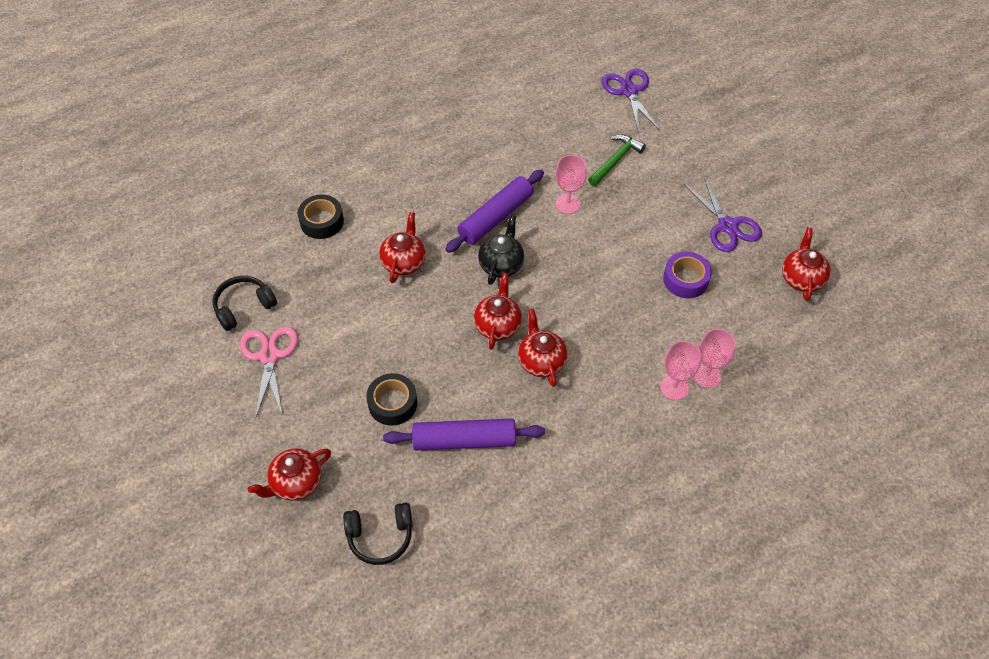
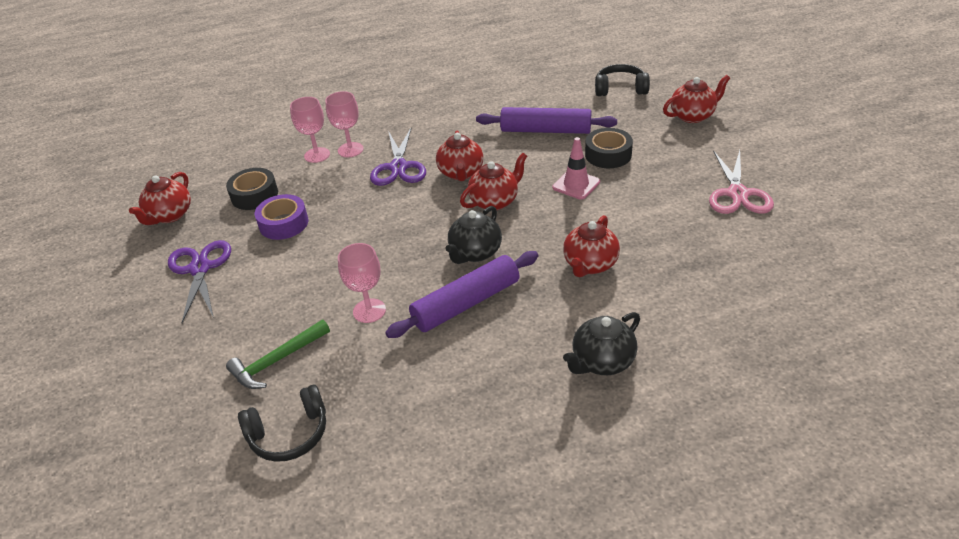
camera: 165 degrees left, 15 degrees down
(243, 307) = (780, 237): black headphones -> black headphones (289, 434)
(322, 221) = (699, 320): black tape -> black tape (254, 195)
(391, 184) = (602, 362): none -> black teapot
(422, 355) = (576, 185): none -> pink traffic cone
(497, 325) = (495, 201): red teapot -> red teapot turned 150 degrees counterclockwise
(629, 91) = (185, 477): purple scissors -> purple scissors (398, 167)

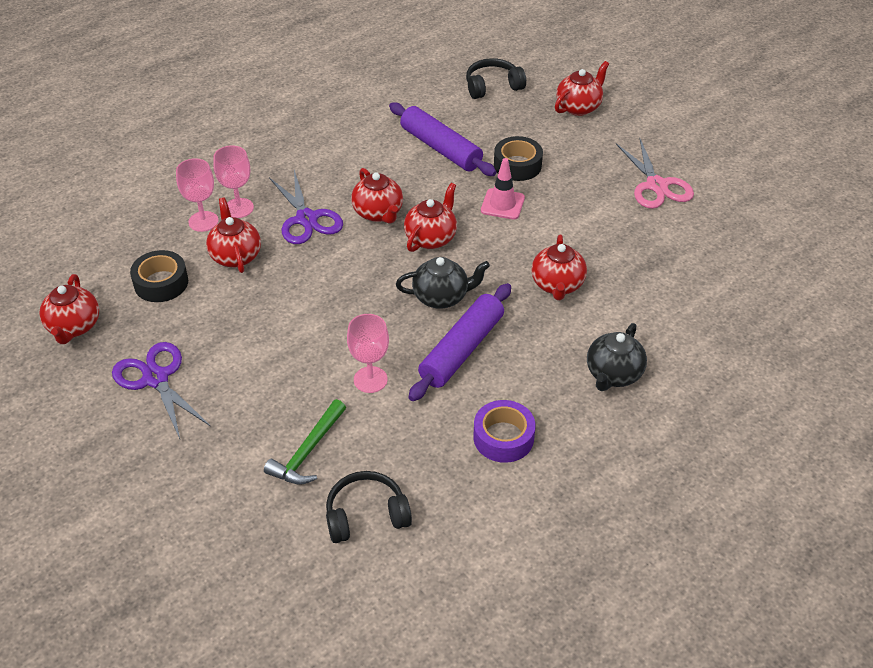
camera: 25 degrees left, 5 degrees up
(284, 223) = (218, 308): purple tape -> purple tape (503, 437)
(289, 434) = (366, 515): black headphones -> black headphones turned 150 degrees counterclockwise
(324, 185) = (235, 256): none -> red teapot
(475, 253) = (441, 297): black teapot -> black teapot turned 105 degrees counterclockwise
(545, 130) = (440, 148): purple rolling pin -> purple rolling pin turned 60 degrees clockwise

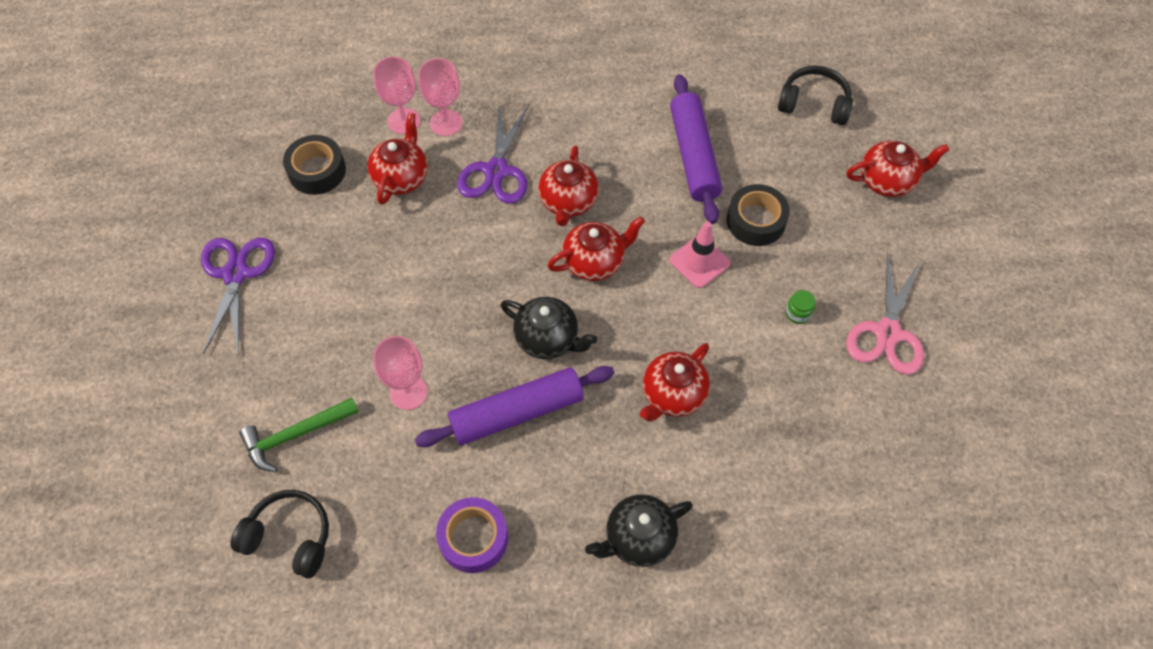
camera: 35 degrees right, 15 degrees up
(74, 327) = (214, 177): red teapot -> none
(593, 202) = (798, 313): none -> green jar

